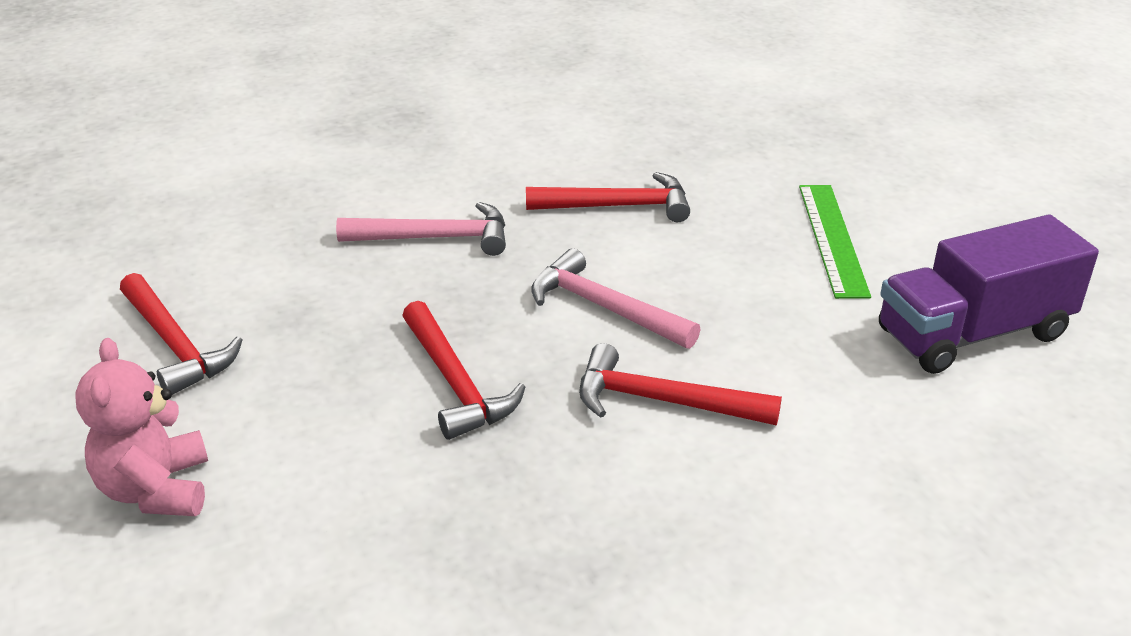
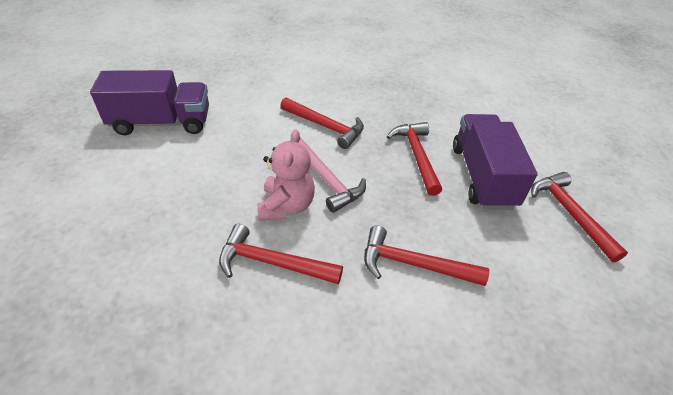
camera: 165 degrees left, 10 degrees up
(156, 490) = (546, 140): pink teddy bear -> pink teddy bear (286, 206)
(324, 373) = (482, 176): none -> purple truck
(435, 238) = (413, 264): pink hammer -> red hammer
(832, 239) = (161, 194): green ruler -> none

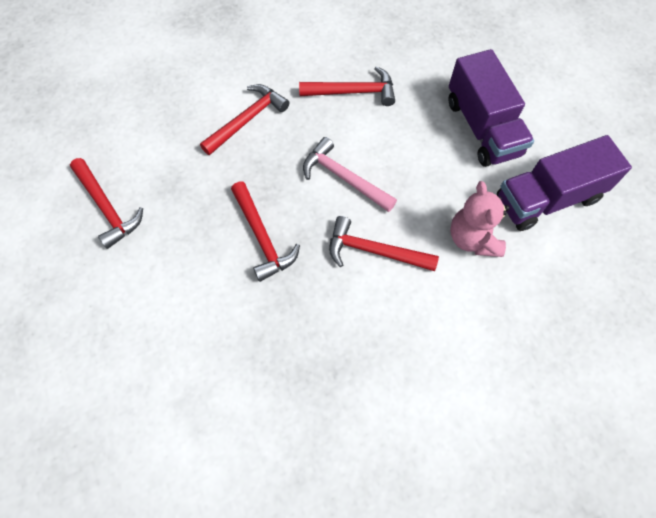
camera: 165 degrees right, 20 degrees up
(286, 206) = (366, 140): pink teddy bear -> pink teddy bear (473, 238)
(413, 264) = (247, 120): red hammer -> red hammer turned 45 degrees counterclockwise
(482, 176) = (190, 229): purple truck -> purple truck (482, 127)

